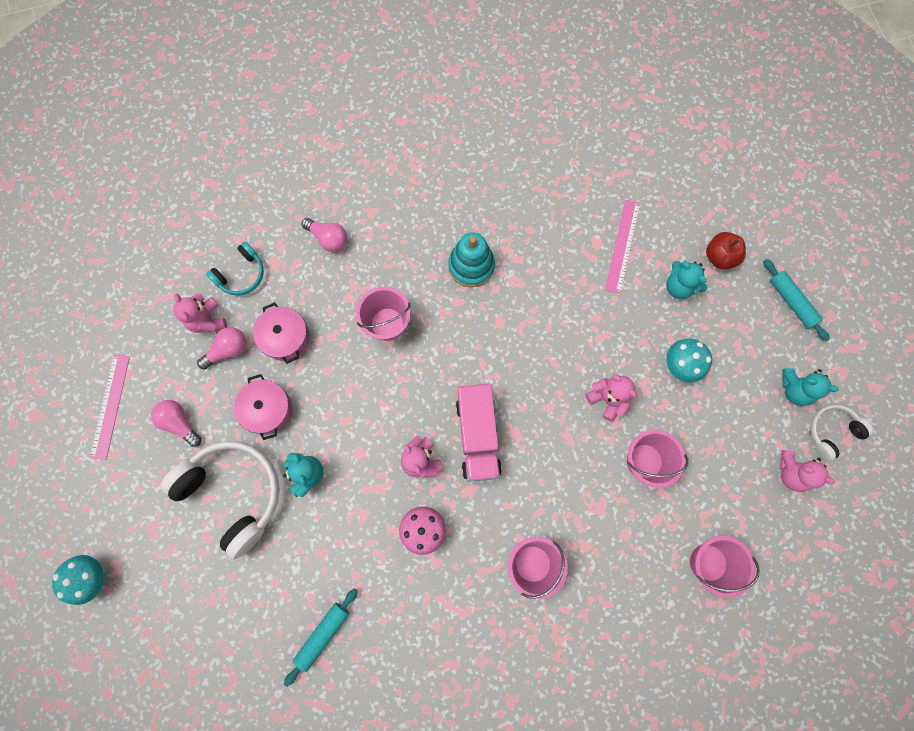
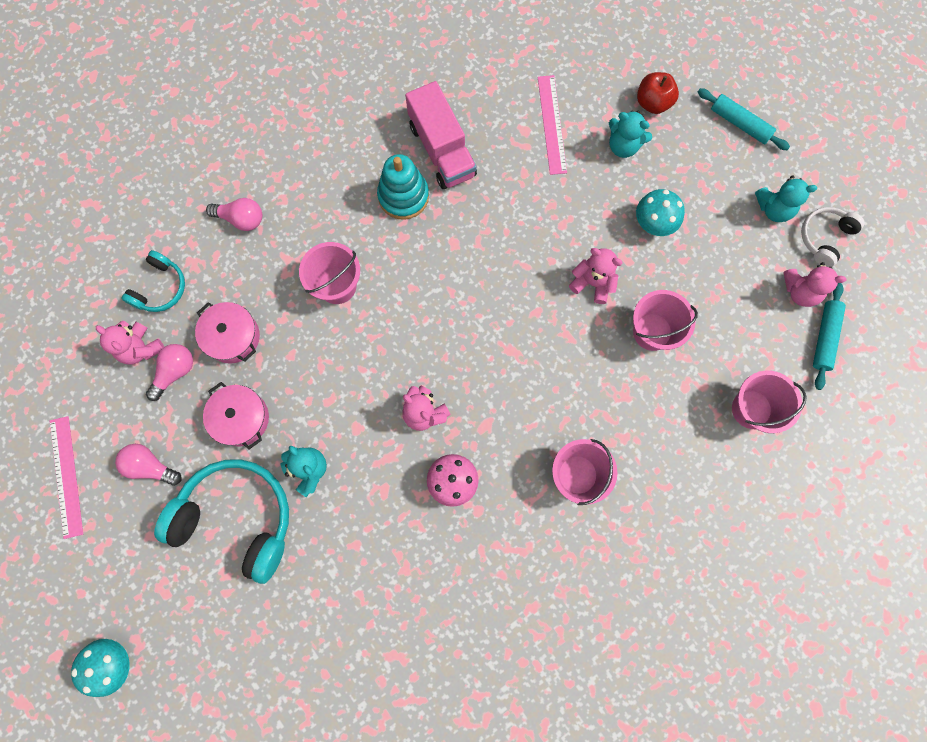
camera: 20 degrees left, 0 degrees up
(234, 493) = (237, 518): white headphones -> turquoise headphones
(323, 635) = (387, 628): turquoise rolling pin -> turquoise rolling pin (824, 338)
(477, 436) = (474, 367): pink truck -> pink truck (442, 150)

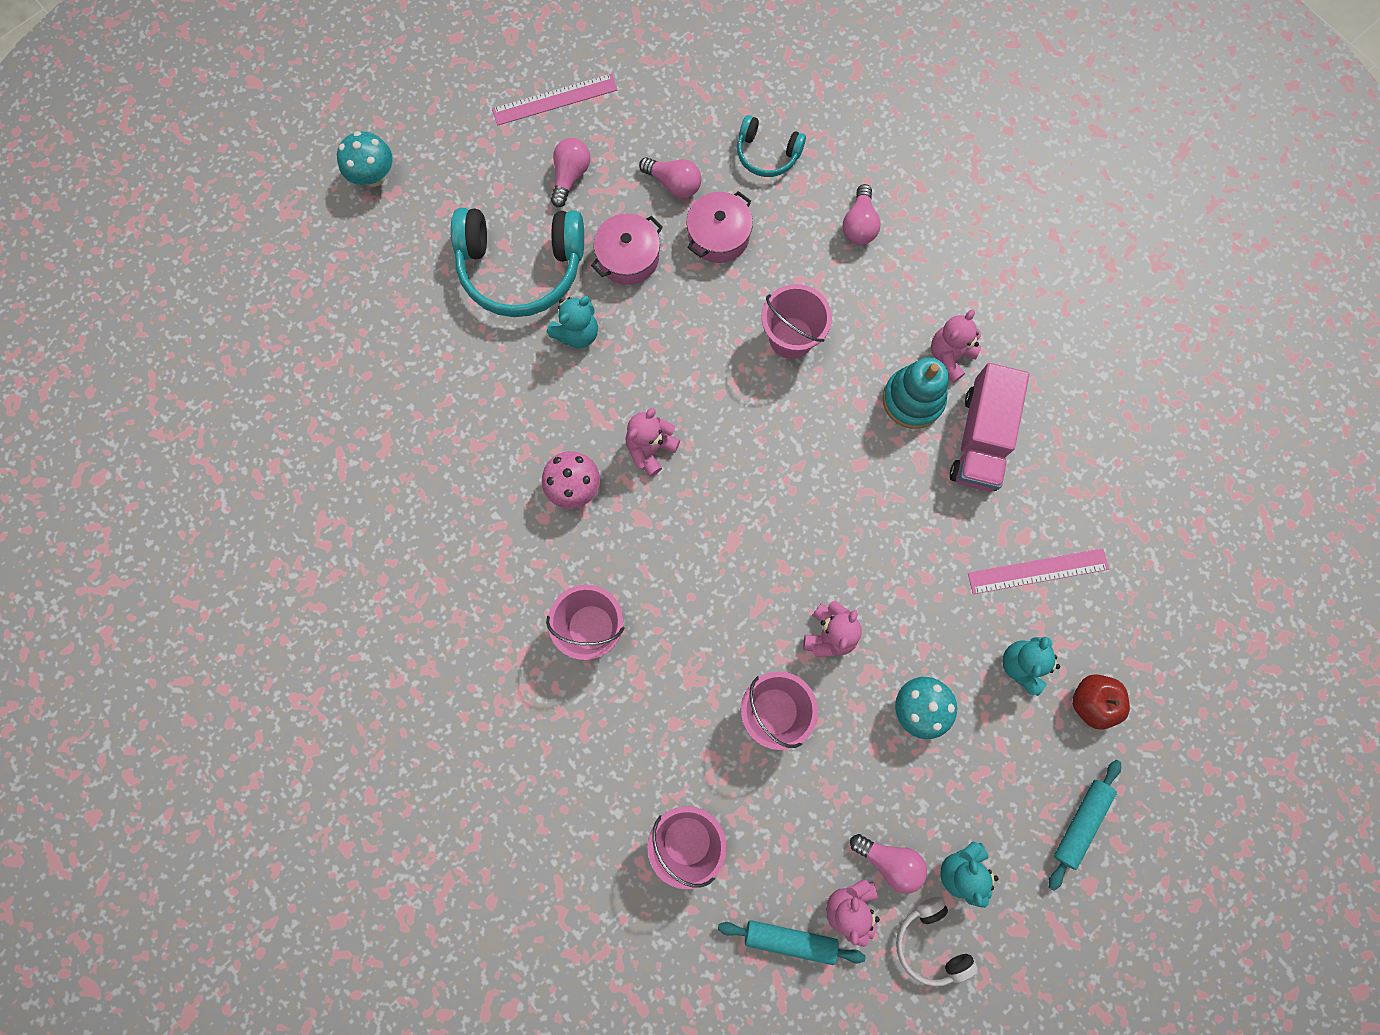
camera: 85 degrees right, 0 degrees up
(141, 348) = (696, 146): pink teddy bear -> pink teddy bear (949, 356)
(237, 518) = (521, 268): turquoise headphones -> turquoise headphones turned 75 degrees clockwise
(442, 150) = (980, 438): pink truck -> pink truck turned 45 degrees counterclockwise
(767, 259) = (889, 861): none -> pink light bulb
(824, 237) = (930, 942): white headphones -> white headphones turned 150 degrees counterclockwise

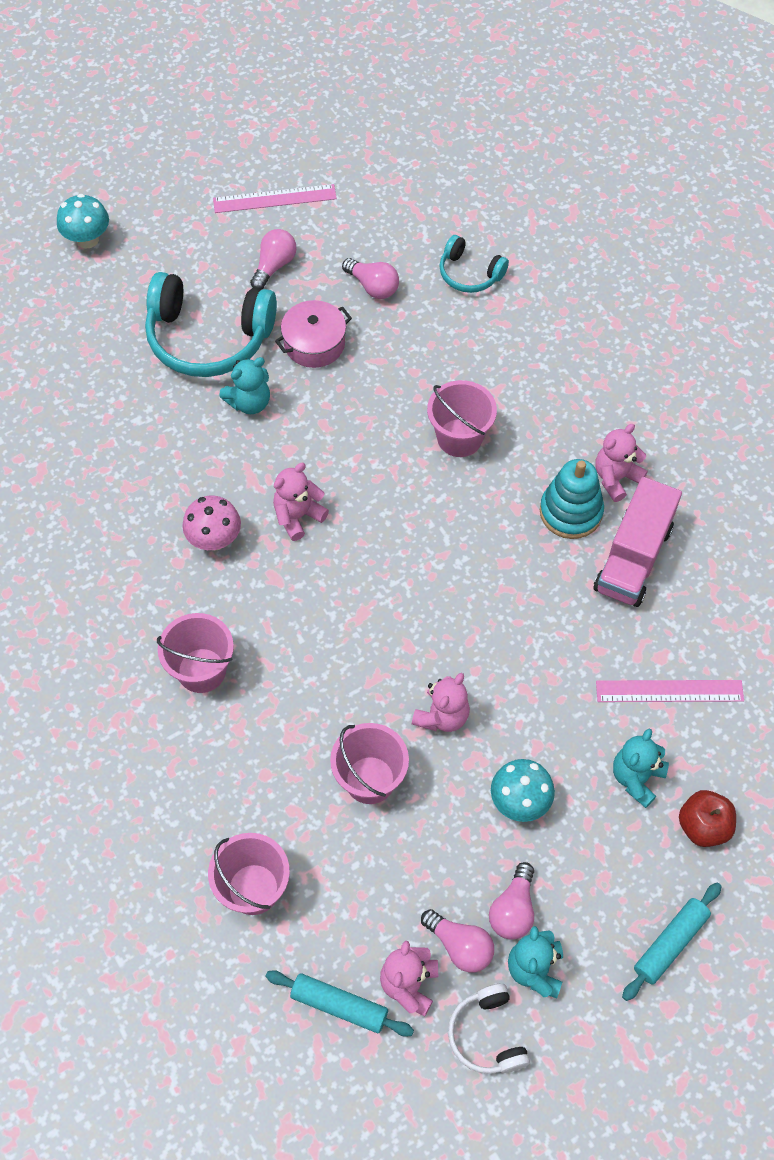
camera: 10 degrees right, 15 degrees down
(718, 236) = (407, 337): pink pot -> none
(859, 225) = (548, 348): pink light bulb -> pink light bulb (513, 910)

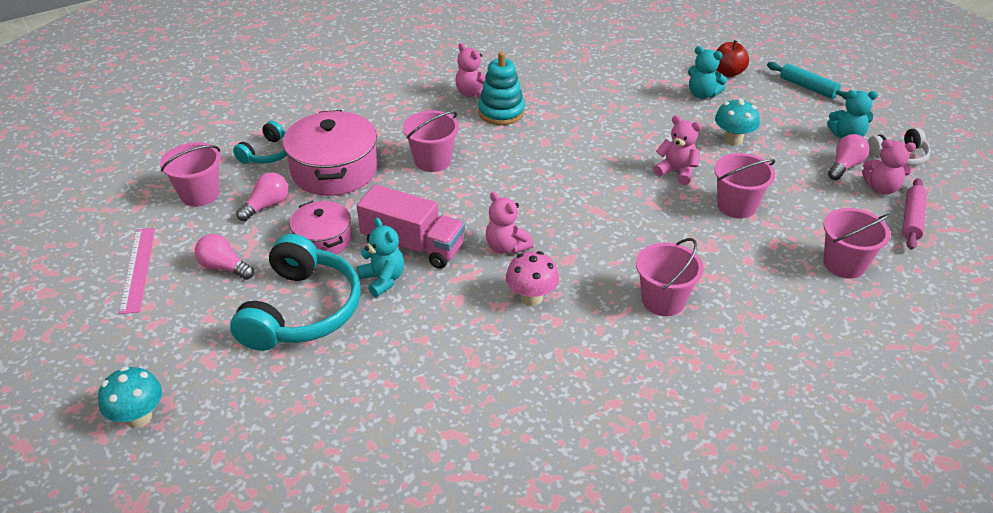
camera: 90 degrees left, 20 degrees down
(339, 1005) = (912, 219): turquoise rolling pin -> pink rolling pin
(392, 225) = (200, 194): none -> pink bucket
(438, 340) = (334, 170): none -> pink pot
(513, 910) = (810, 144): pink light bulb -> none
(633, 558) = (538, 89): pink truck -> pink truck (413, 245)
(669, 691) = (637, 80): pink ruler -> none

